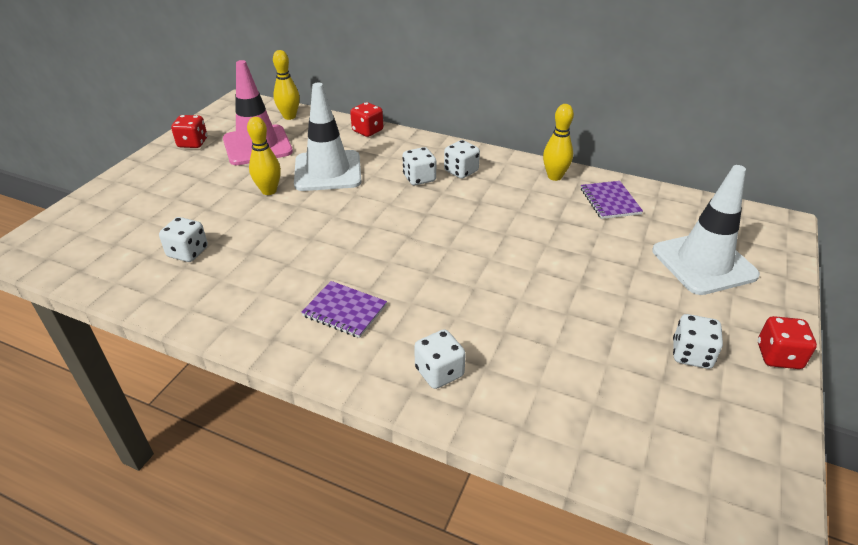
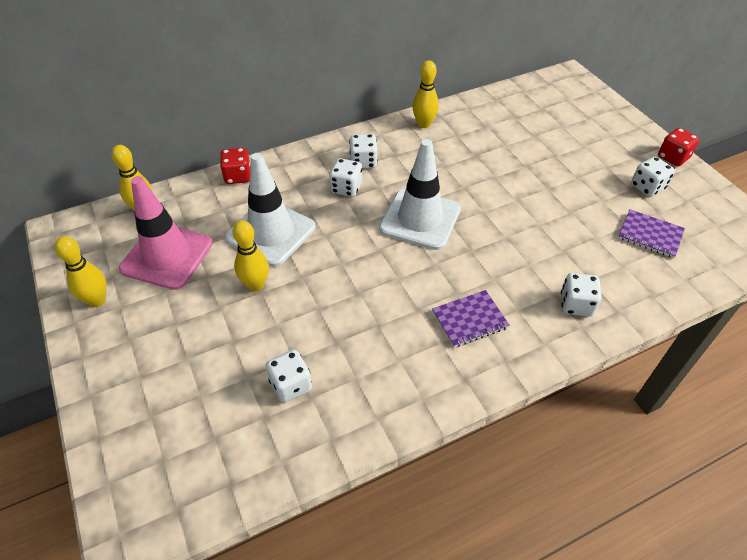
camera: 50 degrees left, 10 degrees up
(193, 143) = (97, 300): red dice -> yellow bowling pin
(609, 201) = (479, 120): purple notebook -> purple notebook (650, 235)
(703, 263) = (576, 127): white traffic cone -> white traffic cone (420, 219)

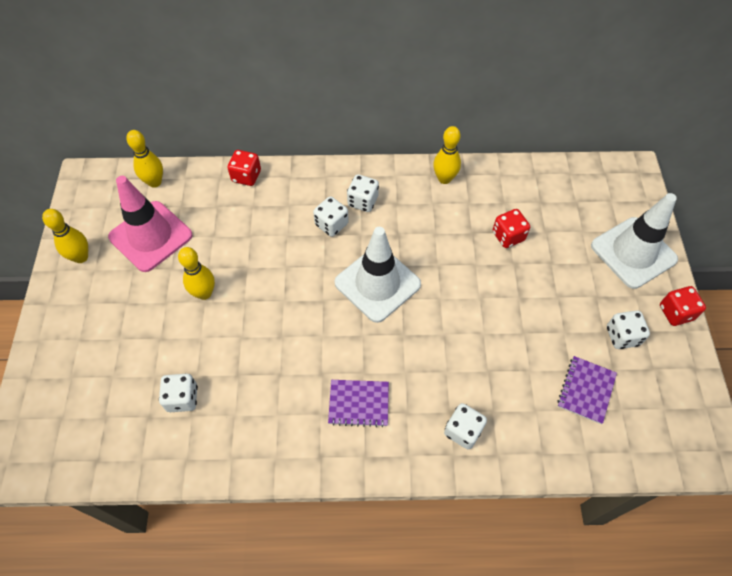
camera: 25 degrees right, 10 degrees up
(271, 233) = (243, 246): white traffic cone -> white traffic cone (633, 252)
(506, 148) = (508, 236): none -> red dice
(650, 235) = (586, 390): purple notebook -> purple notebook turned 60 degrees clockwise

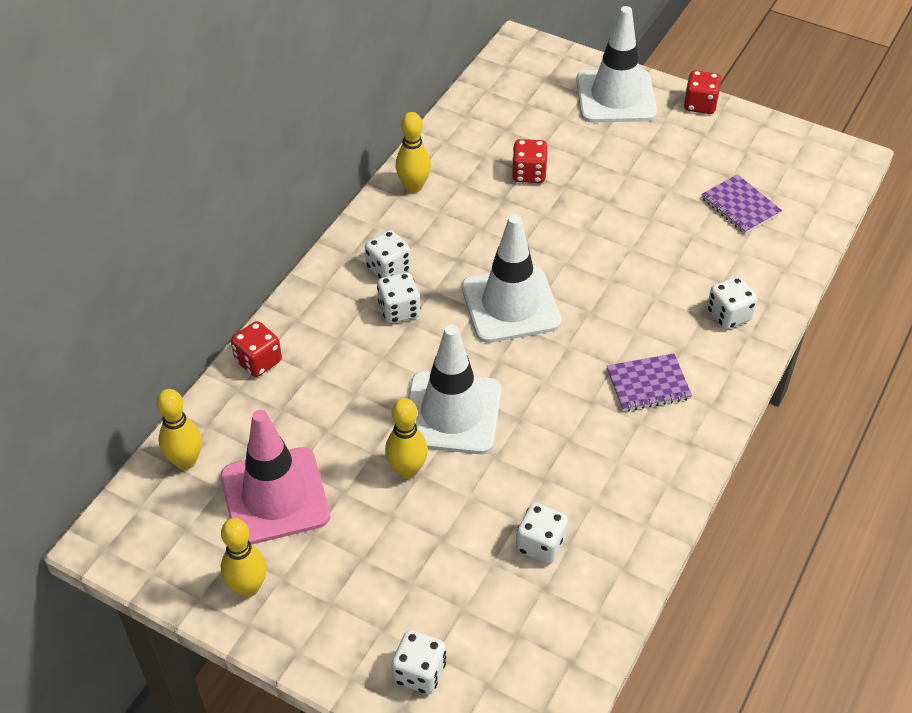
camera: 60 degrees left, 10 degrees down
(263, 295) = (451, 413): none -> white traffic cone
(358, 404) = (648, 384): purple notebook -> purple notebook turned 45 degrees clockwise
(622, 336) = (700, 152): white dice -> white dice (419, 672)

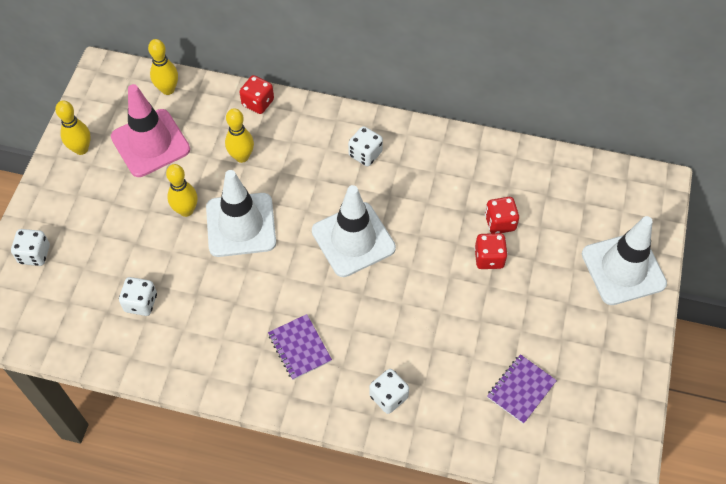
camera: 75 degrees right, 10 degrees up
(399, 310) = (327, 170): white dice -> none
(413, 187) = (456, 149): yellow bowling pin -> yellow bowling pin (242, 156)
(700, 105) = (642, 338): red dice -> red dice (489, 258)

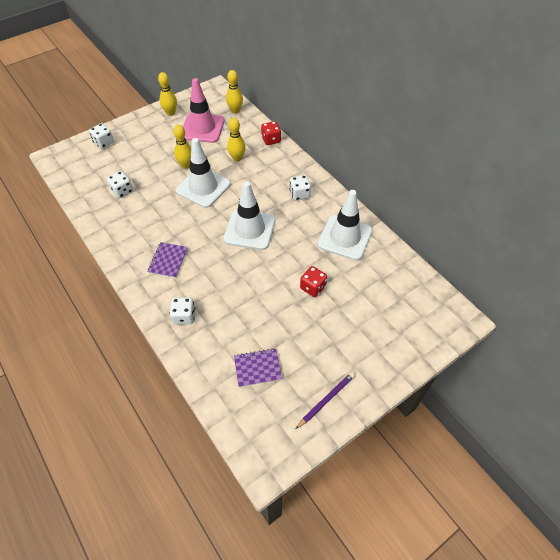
camera: 40 degrees right, 5 degrees down
(500, 222) = (338, 274): red dice -> none
(615, 367) = (326, 400): none -> purple pencil
(623, 269) = (389, 349): white traffic cone -> white traffic cone (345, 237)

